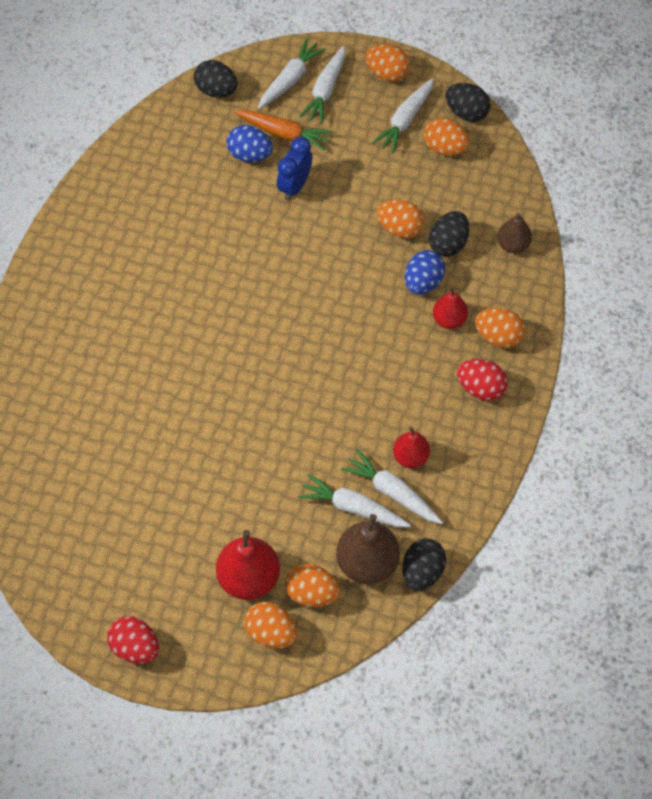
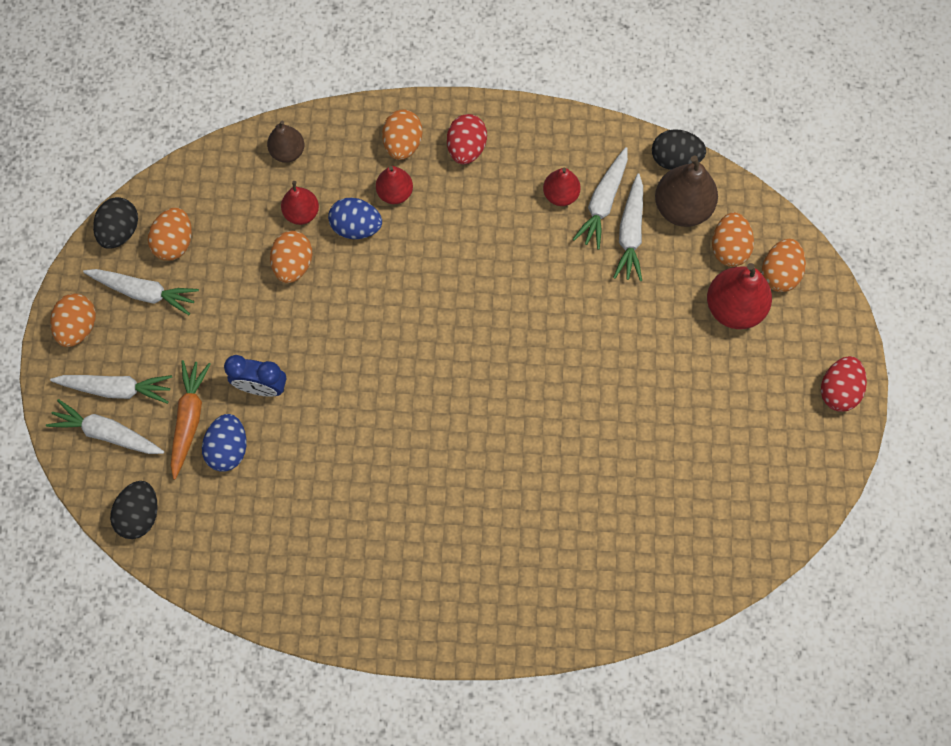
camera: 105 degrees left, 10 degrees up
(448, 244) = (302, 213): black egg -> red pear

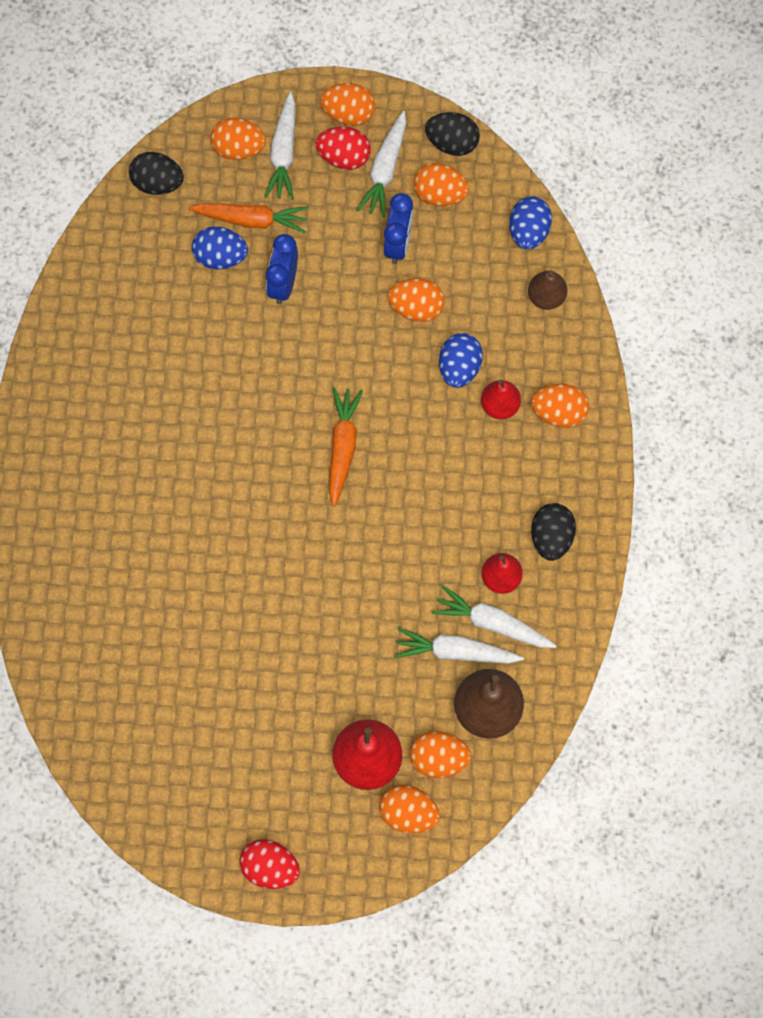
camera: 90 degrees right, 0 degrees up
(108, 433) = (239, 149): white carrot -> orange egg
(220, 165) = (528, 232): none -> blue egg
(225, 280) = (398, 244): none -> blue clock
(302, 213) = (475, 314): red pear -> none
(434, 330) = (342, 447): none -> orange carrot
(466, 149) = (555, 478): red egg -> red egg (344, 157)
(674, 159) = (548, 704): black egg -> black egg (551, 537)

